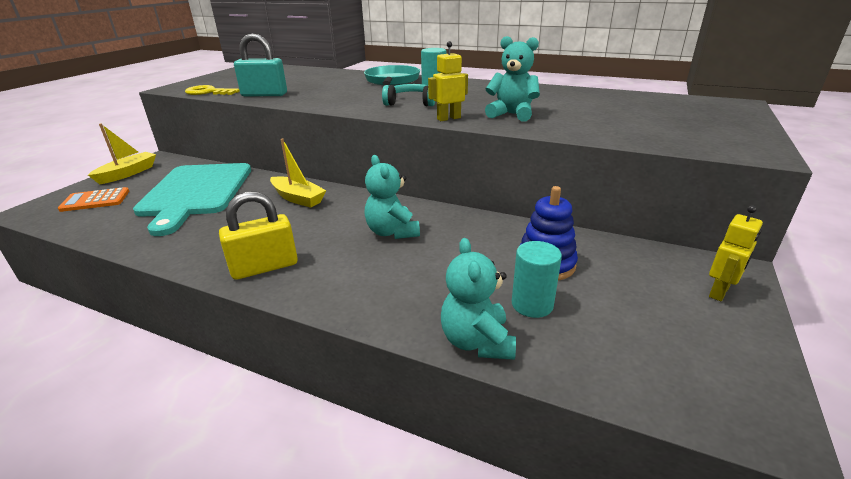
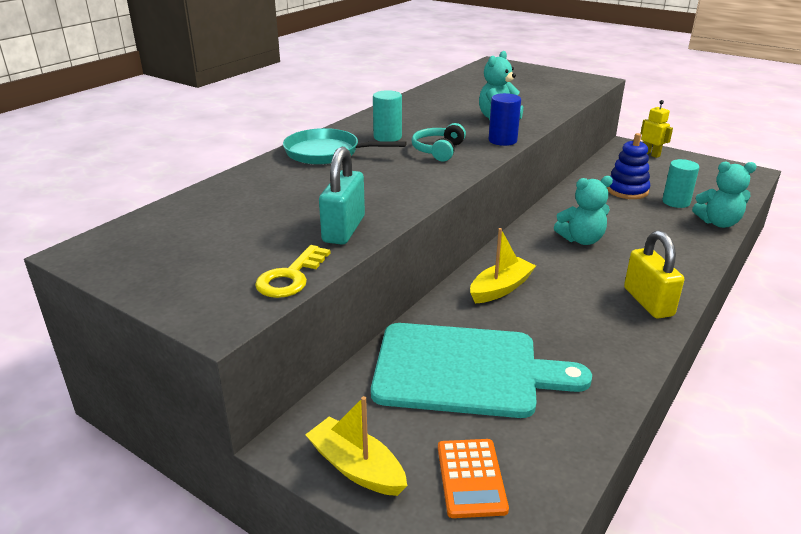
camera: 80 degrees left, 0 degrees up
(448, 118) = (502, 140): yellow robot -> blue cylinder

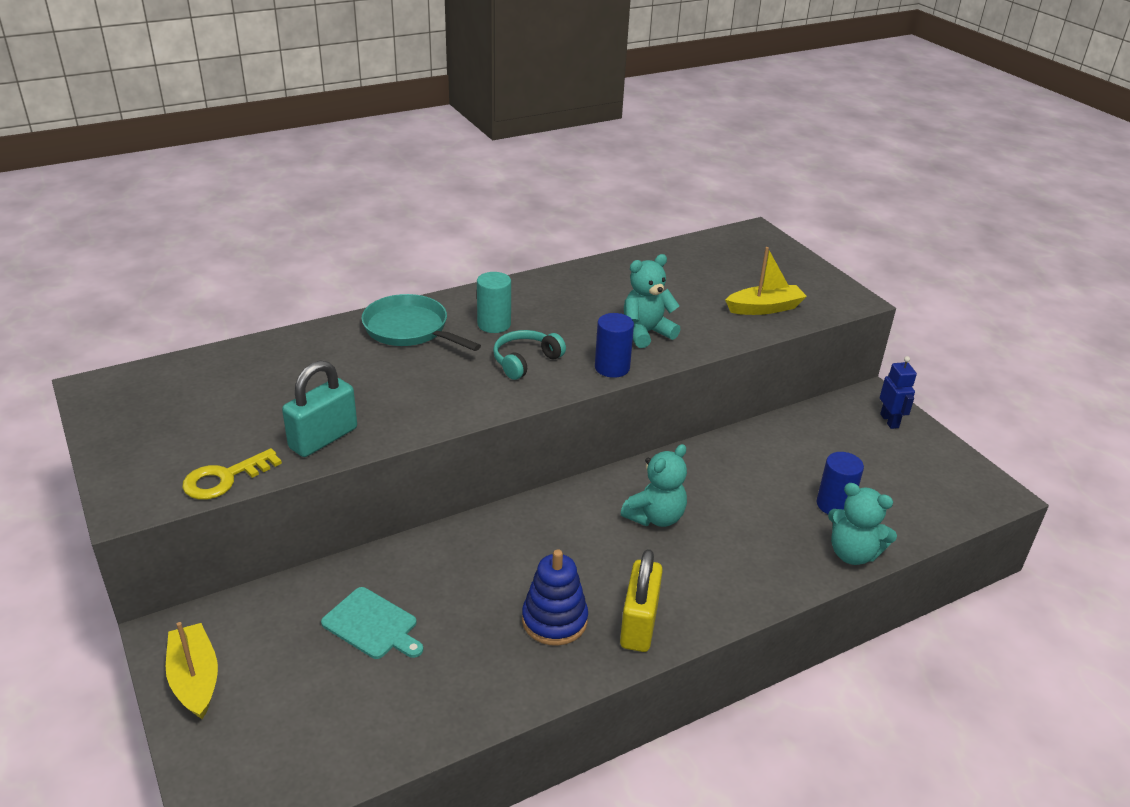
camera: 25 degrees right, 5 degrees up
(464, 370) = (372, 625): turquoise cutting board -> turquoise cutting board, size x0.48
(471, 478) = (273, 732): orange calculator -> none
(500, 288) = (501, 547): yellow boat -> yellow boat (764, 308)
(581, 240) = (655, 517): turquoise teddy bear -> turquoise teddy bear turned 60 degrees counterclockwise
(627, 190) = (791, 467): blue stacking toy -> blue stacking toy (554, 620)
(650, 154) = (889, 421): yellow robot -> blue robot
(676, 202) = (834, 505): turquoise cylinder -> blue cylinder

